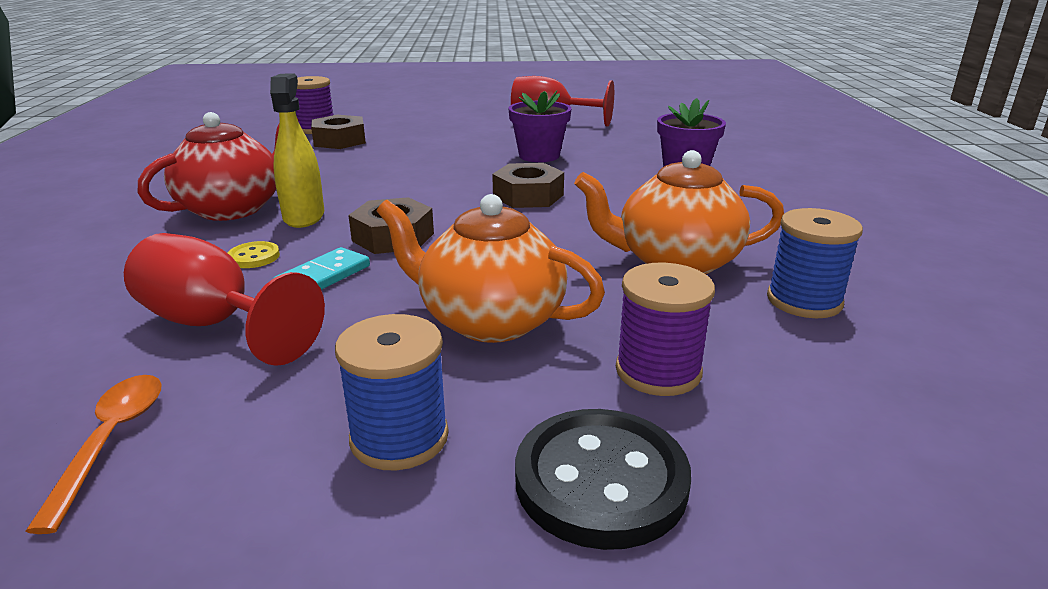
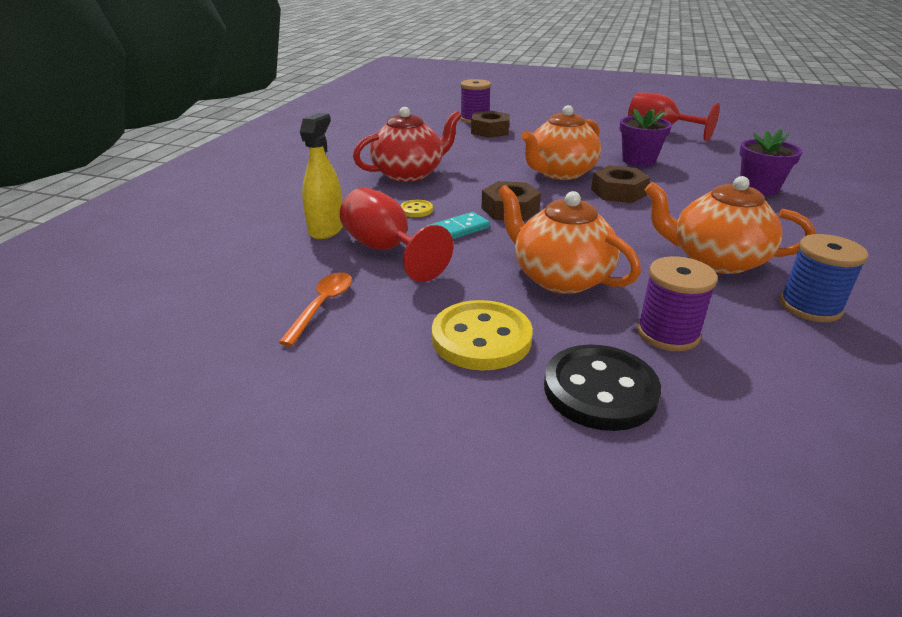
camera: 20 degrees right, 5 degrees up
(304, 217) = (453, 186): yellow spray bottle -> yellow spray bottle (326, 229)
(399, 437) = (481, 338): blue spool -> yellow button
(446, 182) = (559, 173): none -> orange teapot

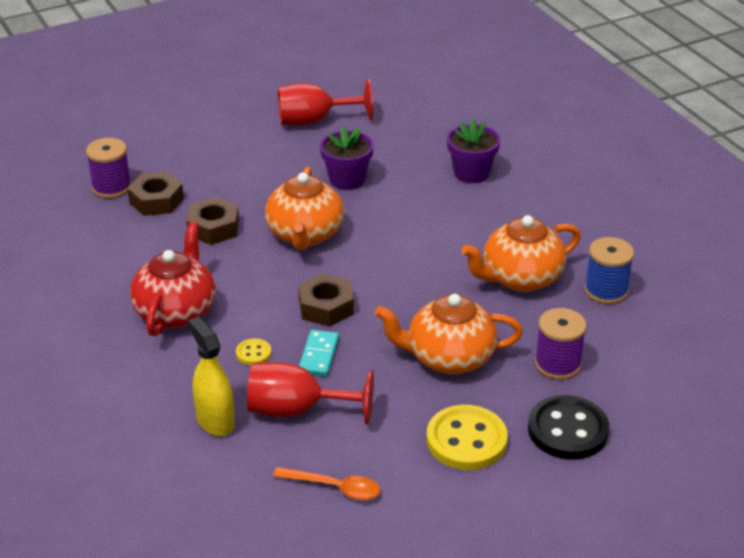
camera: 45 degrees left, 5 degrees up
(322, 306) = (334, 488): orange spoon -> orange spoon turned 135 degrees clockwise
(618, 192) = (380, 235): brown nut -> brown nut (214, 228)

